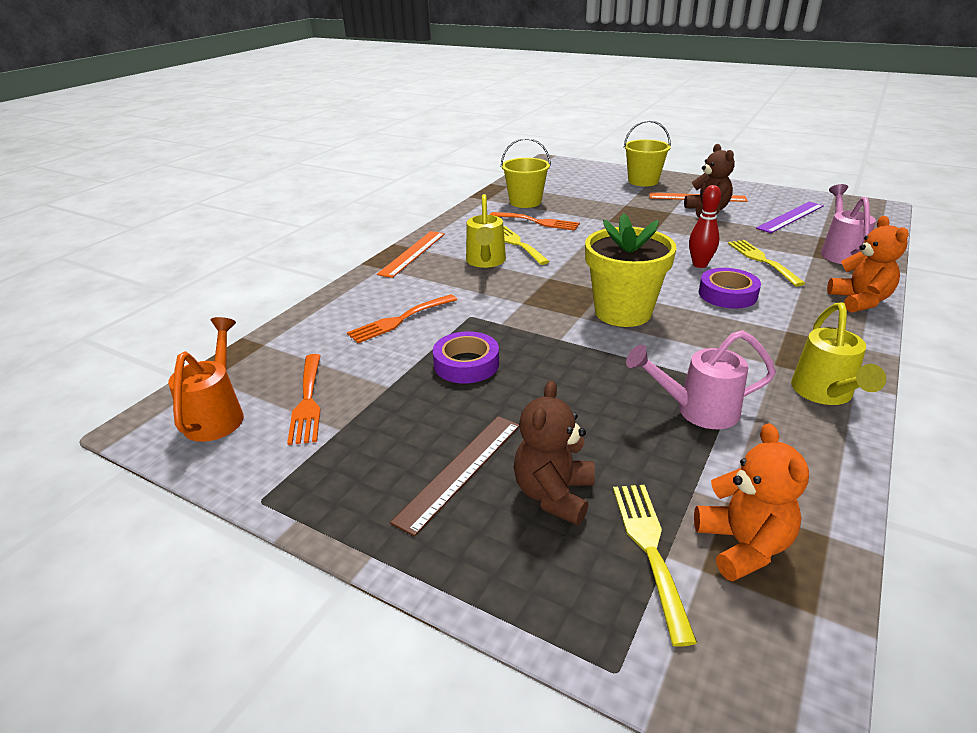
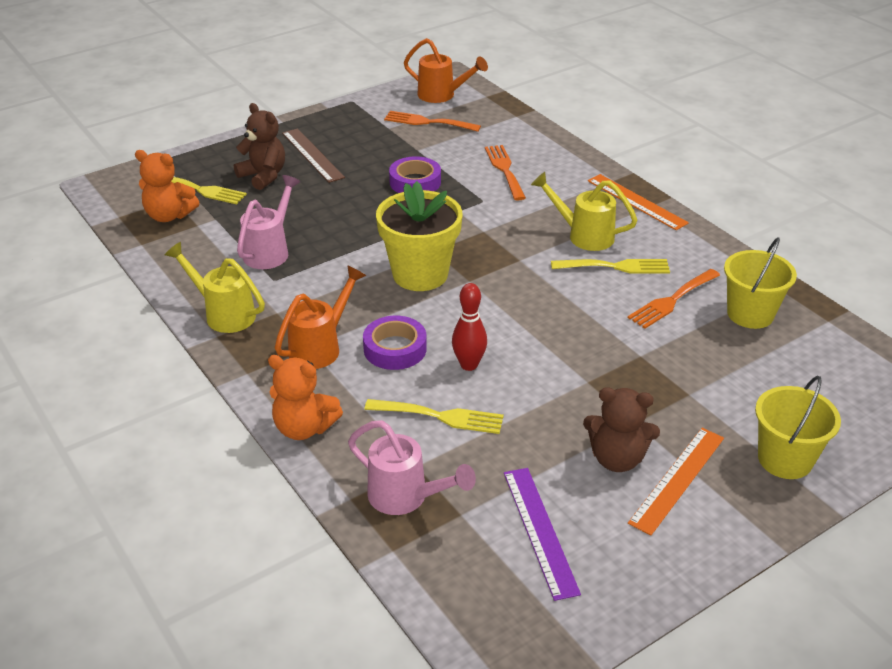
camera: 115 degrees right, 5 degrees up
(776, 325) = (321, 347): none -> orange watering can

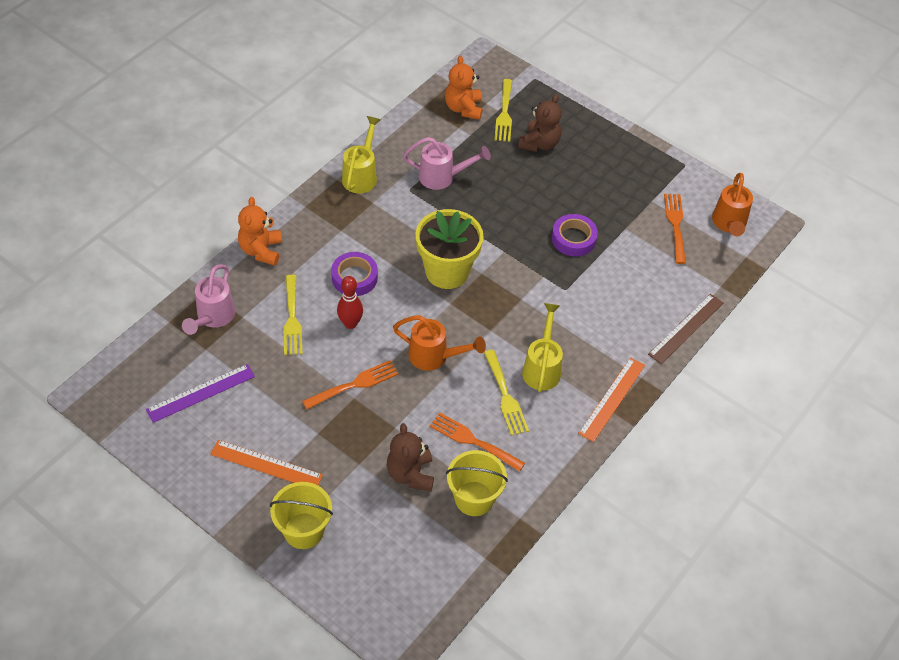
camera: 70 degrees right, 15 degrees up
(312, 155) = (584, 164): brown ruler -> brown ruler (686, 328)
(321, 347) = (343, 236): orange watering can -> orange watering can (435, 357)
(504, 170) = (621, 295): orange fork -> orange fork (354, 384)
(617, 459) = (277, 426): brown teddy bear -> brown teddy bear (410, 474)

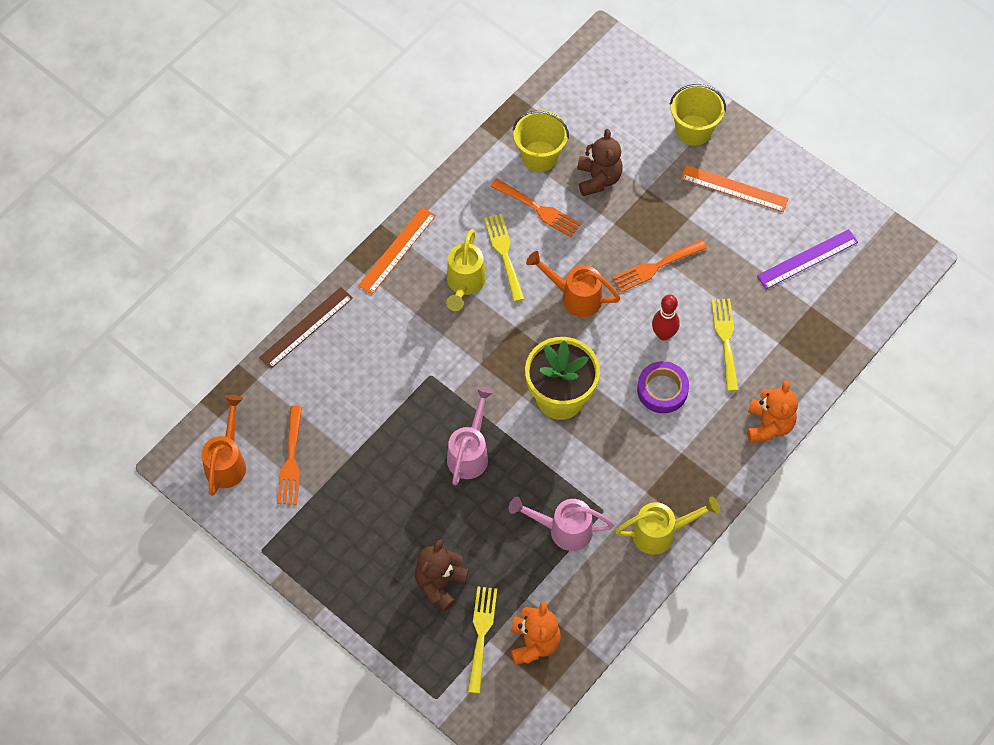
camera: 175 degrees left, 10 degrees up
(213, 318) = (809, 341): pink watering can -> pink watering can (470, 452)
(361, 175) = (661, 533): yellow watering can -> yellow watering can turned 120 degrees counterclockwise
(573, 239) = (413, 441): purple tape -> none

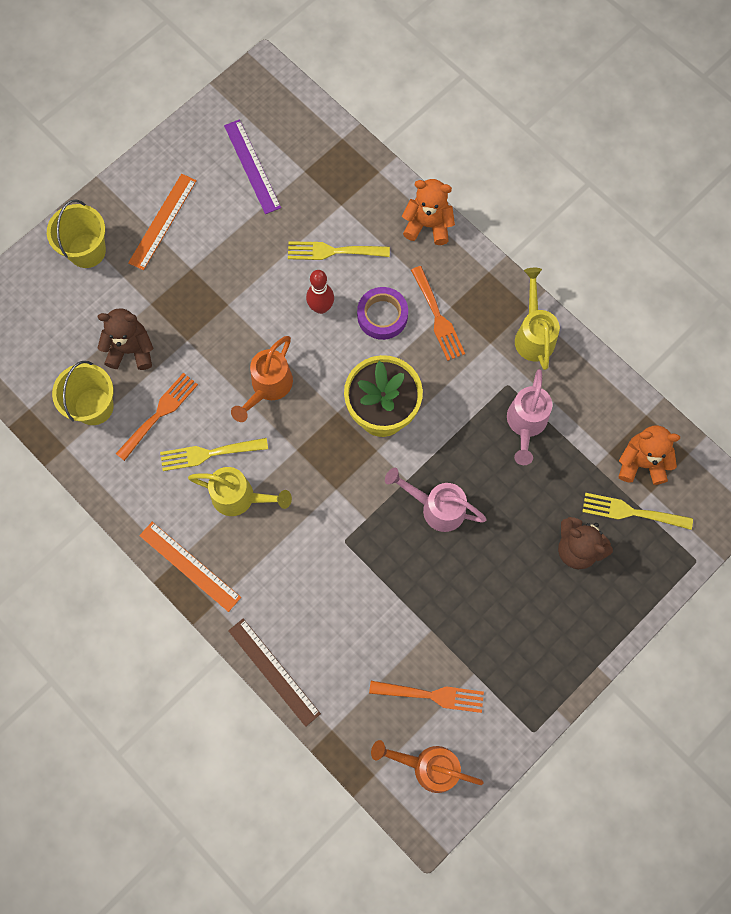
camera: 85 degrees left, 10 degrees up
(655, 267) = (243, 306): orange fork -> orange fork (438, 317)

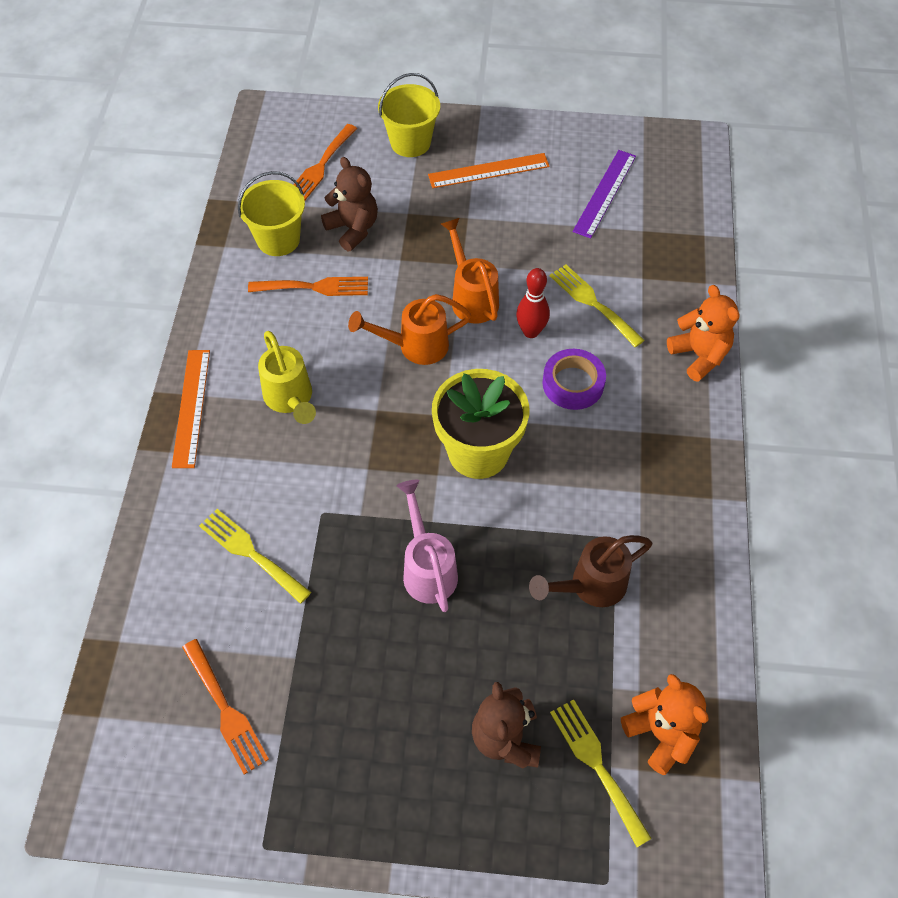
camera: 50 degrees right, 15 degrees down
(209, 454) = (310, 347): yellow fork -> yellow fork (251, 553)
(274, 672) = (141, 547): brown ruler -> none
(428, 766) = (145, 763): orange watering can -> orange watering can (471, 297)
(438, 317) = (619, 429): orange fork -> orange fork (321, 166)
(525, 425) = (590, 586): pink watering can -> brown watering can
(533, 334) = (690, 523): yellow watering can -> none

